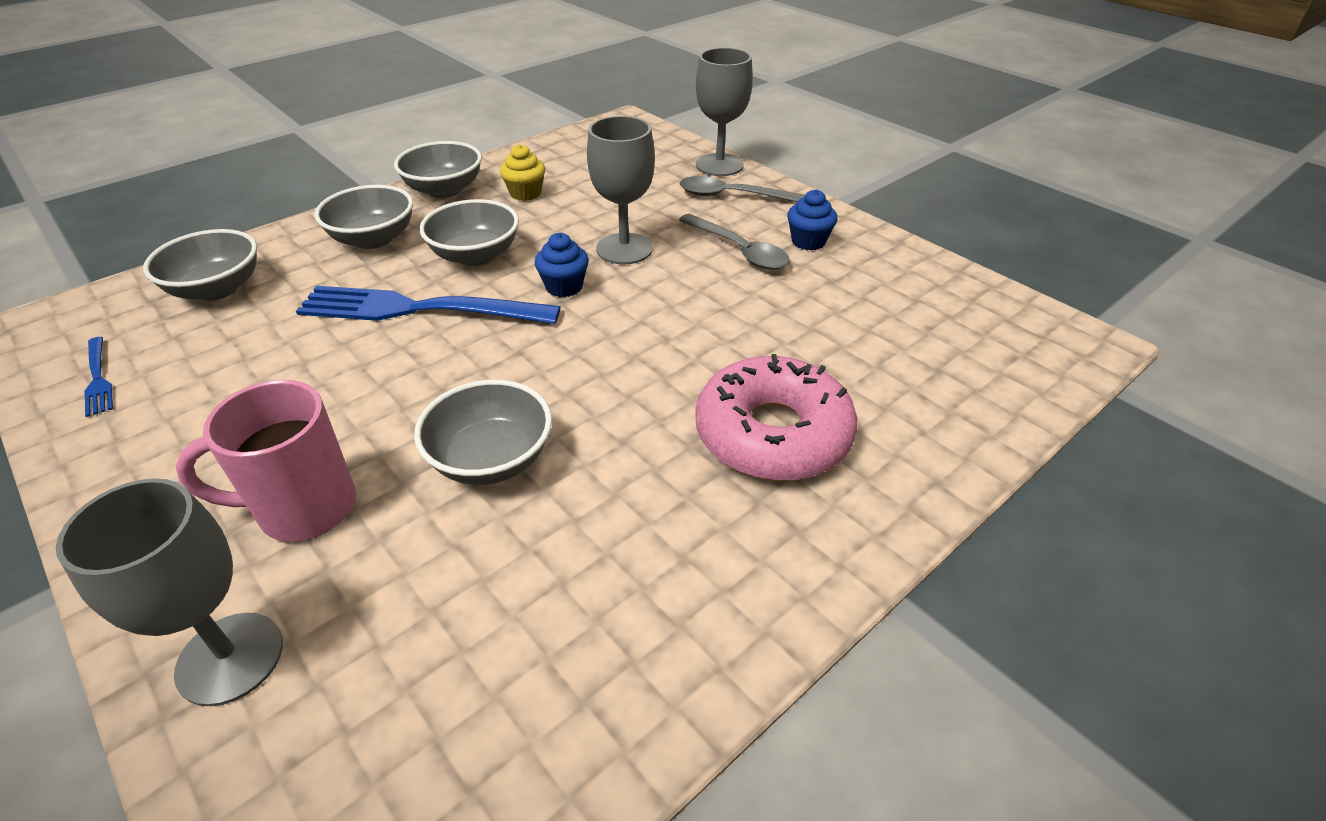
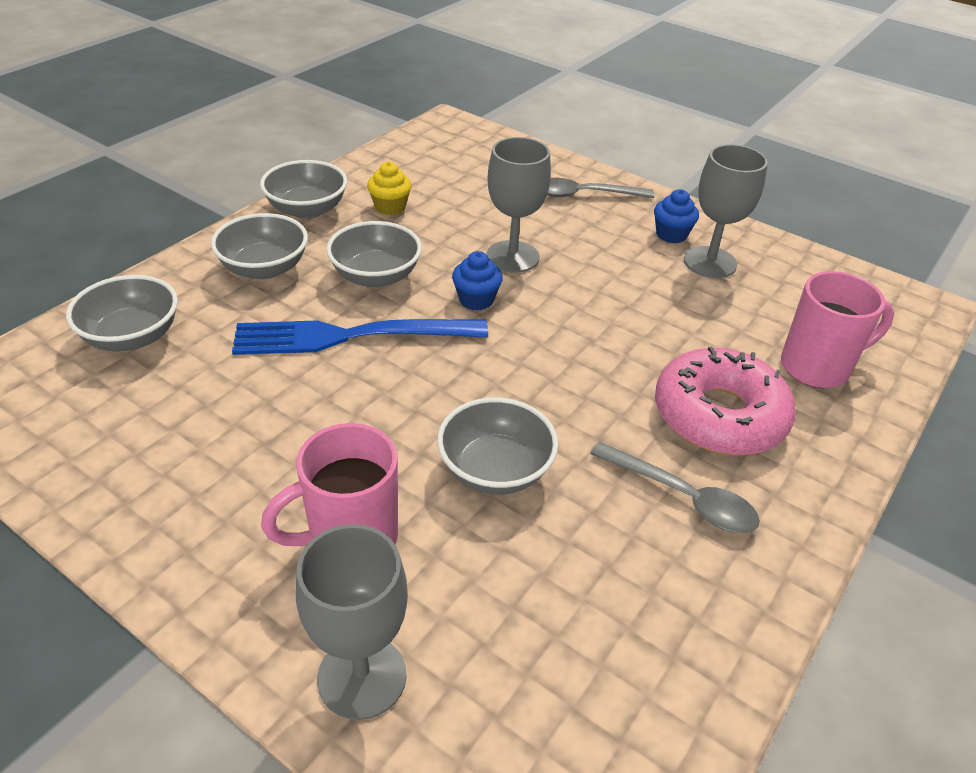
camera: 15 degrees left, 0 degrees up
(98, 378) = (65, 443): blue fork -> none
(719, 165) = (558, 163): grey goblet -> grey goblet (710, 262)
(739, 250) = (615, 249): grey spoon -> grey spoon (682, 497)
(917, 395) = (817, 367): none -> pink mug

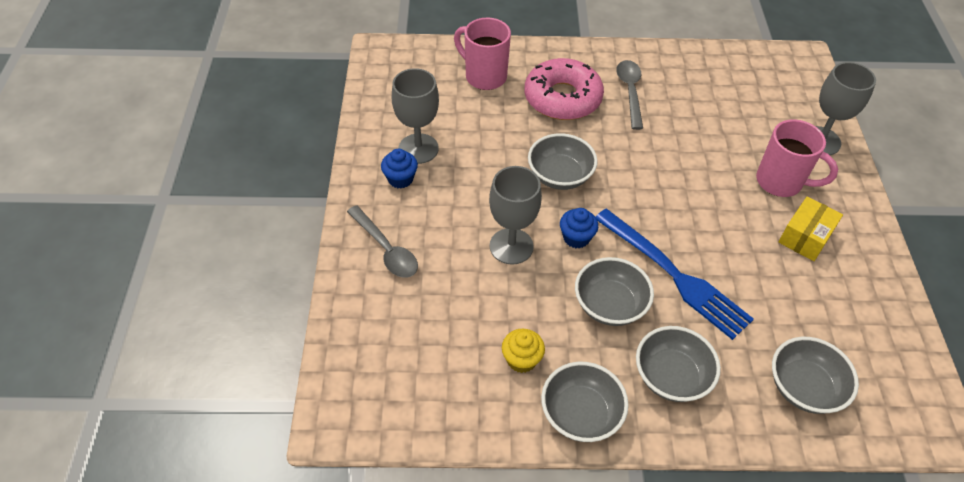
camera: 125 degrees left, 10 degrees up
(250, 485) = (805, 237): none -> yellow box
(495, 470) = (689, 157): grey bowl -> grey bowl (560, 176)

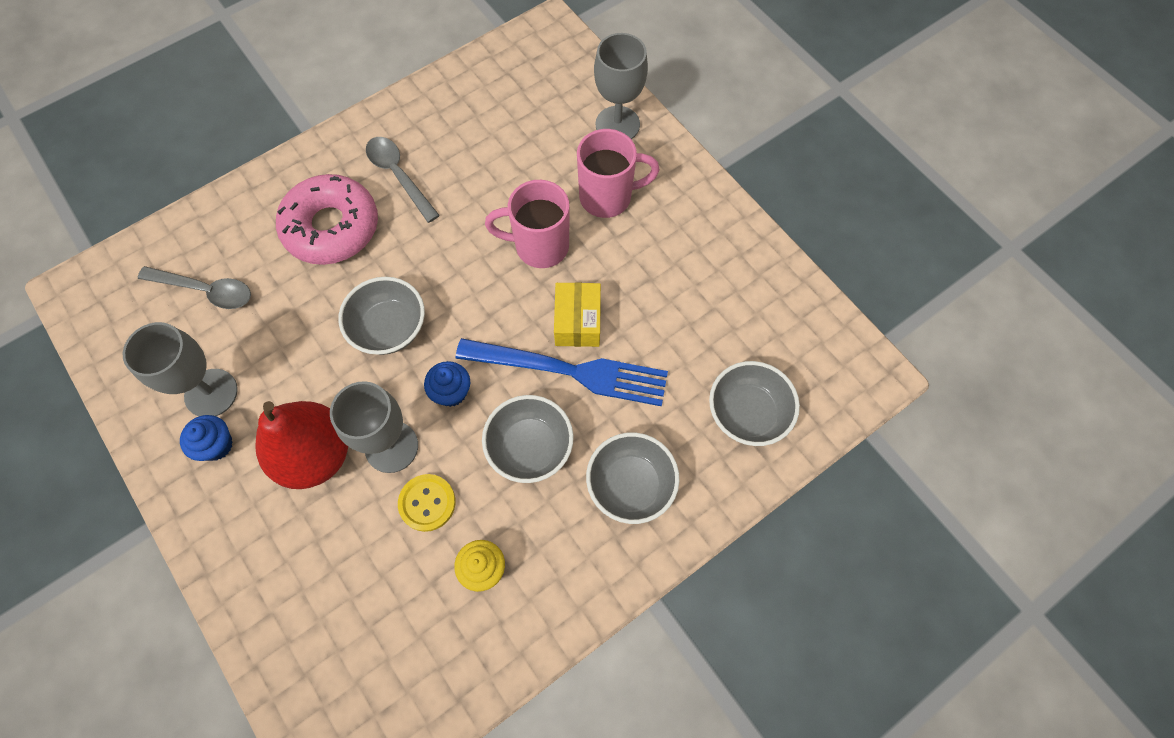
camera: 35 degrees left, 15 degrees up
(386, 249) = (259, 542): grey spoon -> grey spoon (205, 290)
(457, 221) = (315, 455): none -> red pear
(484, 76) = (225, 251): pink mug -> pink mug (539, 246)
(511, 294) = (427, 503): none -> yellow button
(580, 414) = (574, 585): grey bowl -> none
(805, 237) = (663, 247): yellow box -> yellow box (577, 322)

